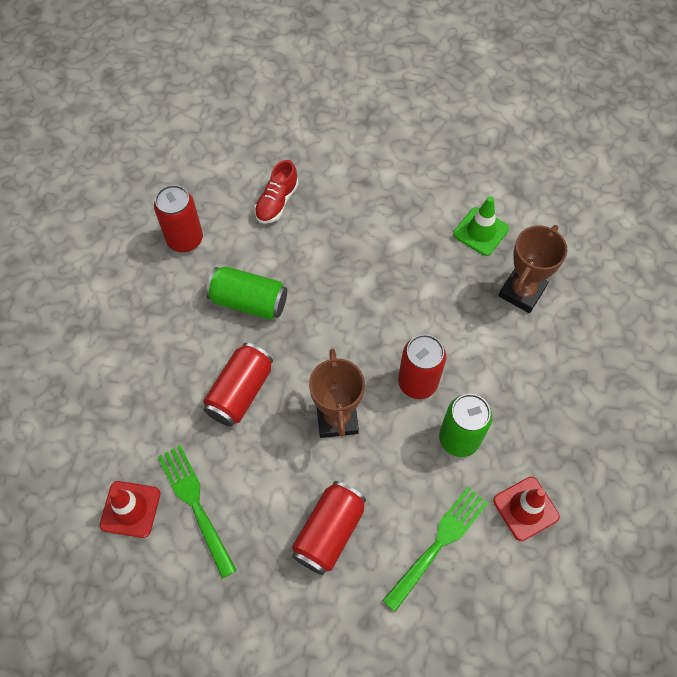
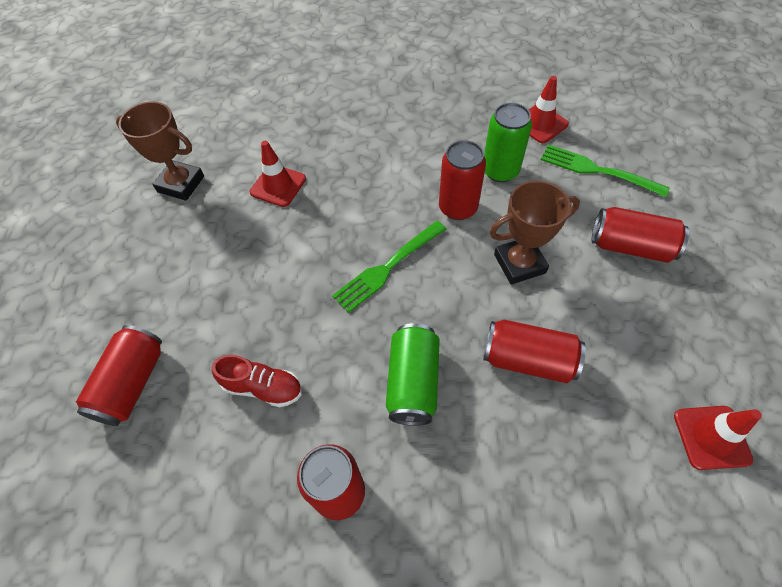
camera: 100 degrees left, 5 degrees down
(196, 506) = (670, 368): green fork -> green fork (388, 267)
(305, 124) = (132, 383): none -> red can
(480, 231) = (278, 185): green traffic cone -> red traffic cone
(522, 292) = (340, 148): brown trophy -> brown trophy (181, 184)

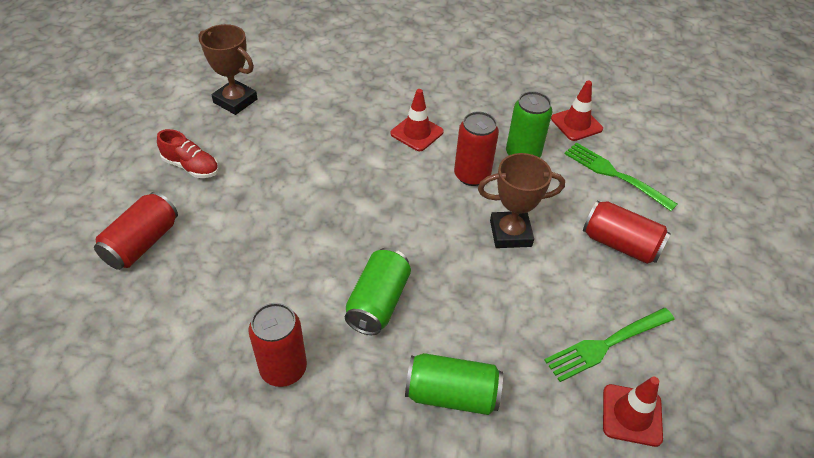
camera: 10 degrees right, 10 degrees down
(263, 387) = (248, 273): red shoe -> red shoe (191, 167)
(278, 185) = (318, 121): red traffic cone -> red traffic cone (417, 133)
(388, 267) = (391, 208): green fork -> green fork (607, 344)
(526, 469) = (451, 394): none -> green can
(528, 360) = (487, 311): red can -> none

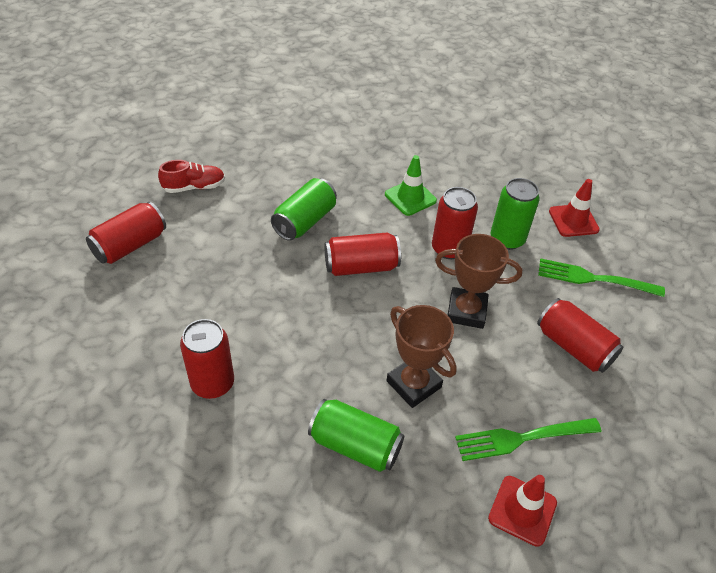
camera: 15 degrees right, 0 degrees up
(191, 167) = (194, 187): red shoe -> red shoe turned 60 degrees counterclockwise
(235, 101) = (253, 135): brown trophy -> brown trophy (413, 384)
(378, 302) = (317, 345): green can -> green can (304, 221)
(393, 212) = (361, 266): none -> red can
(417, 133) = (410, 197): red traffic cone -> green traffic cone
(615, 175) = (595, 279): green fork -> green fork turned 45 degrees counterclockwise

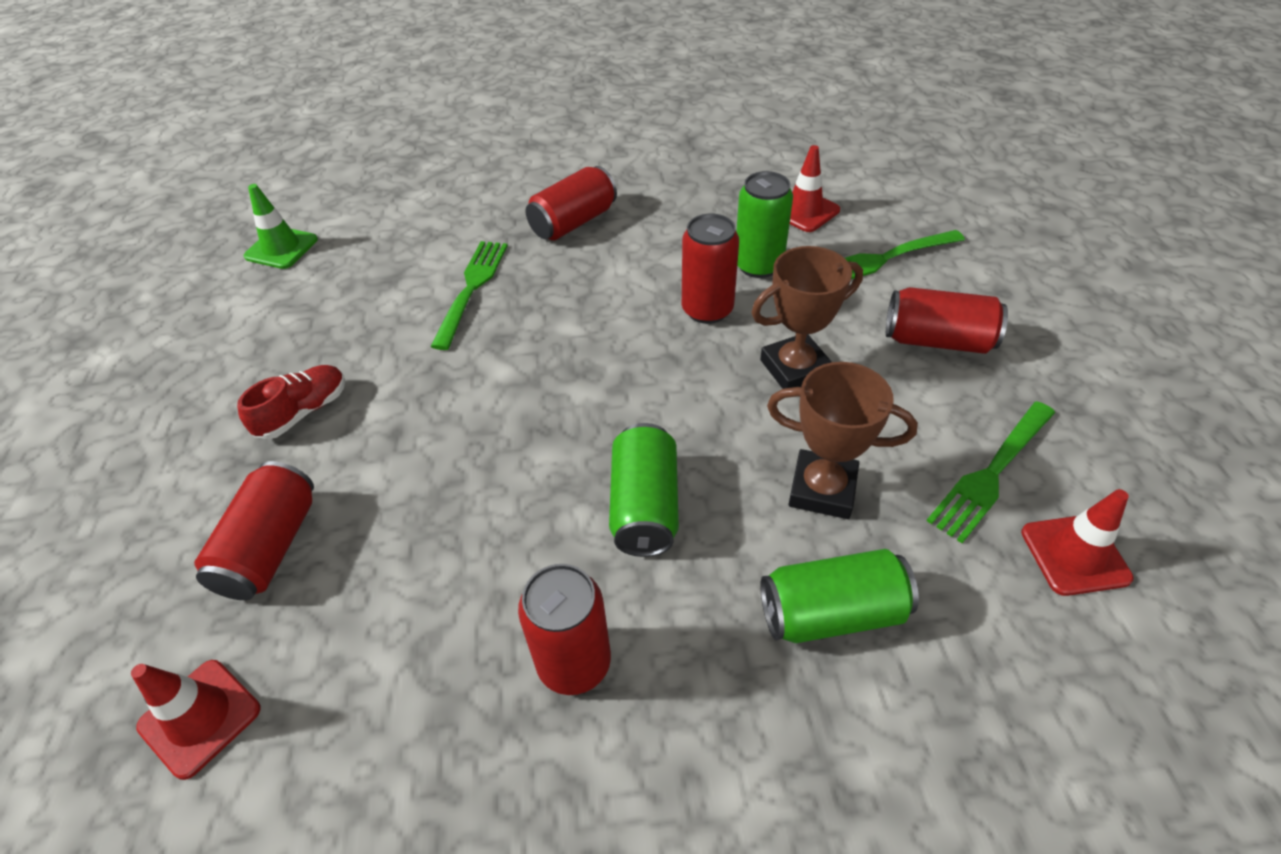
camera: 30 degrees left, 0 degrees up
(49, 302) = (200, 717): none -> red traffic cone
(304, 221) = (503, 373): green can -> green can (644, 506)
(329, 165) = (471, 289): none -> green fork
(361, 266) = (626, 388): red can -> red can (573, 222)
(410, 197) = (608, 276): green traffic cone -> green traffic cone (281, 248)

